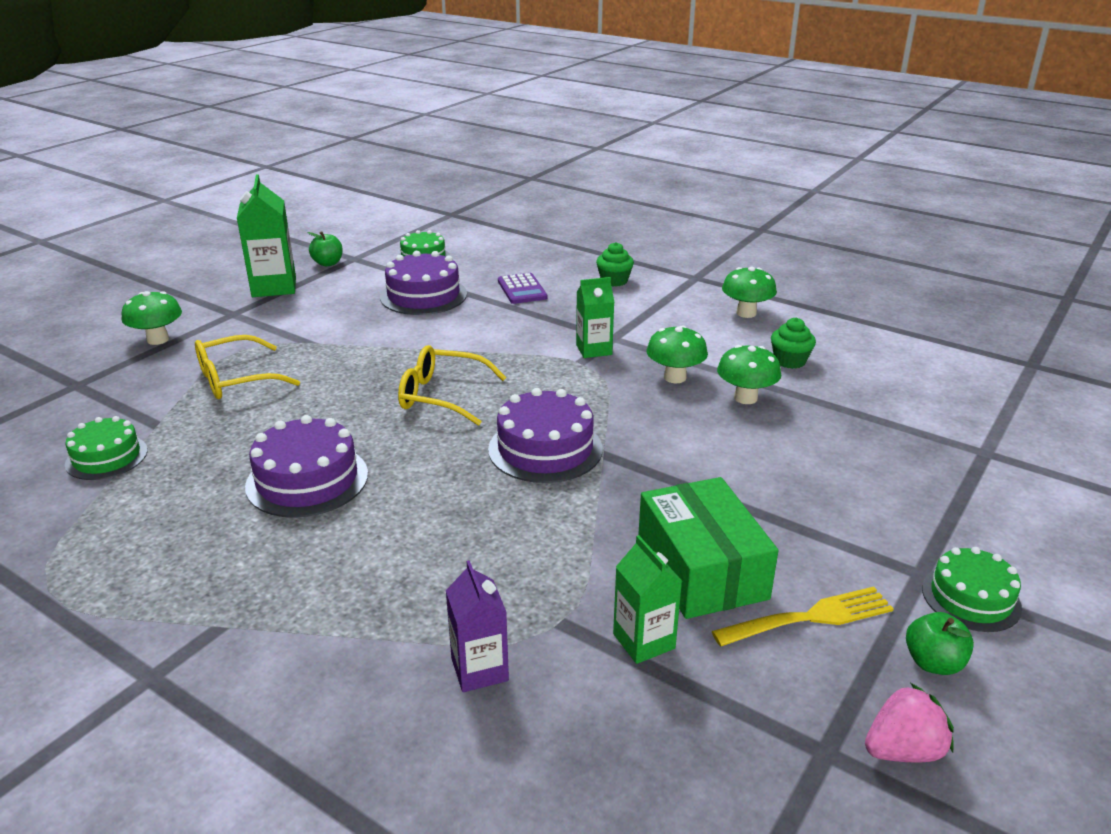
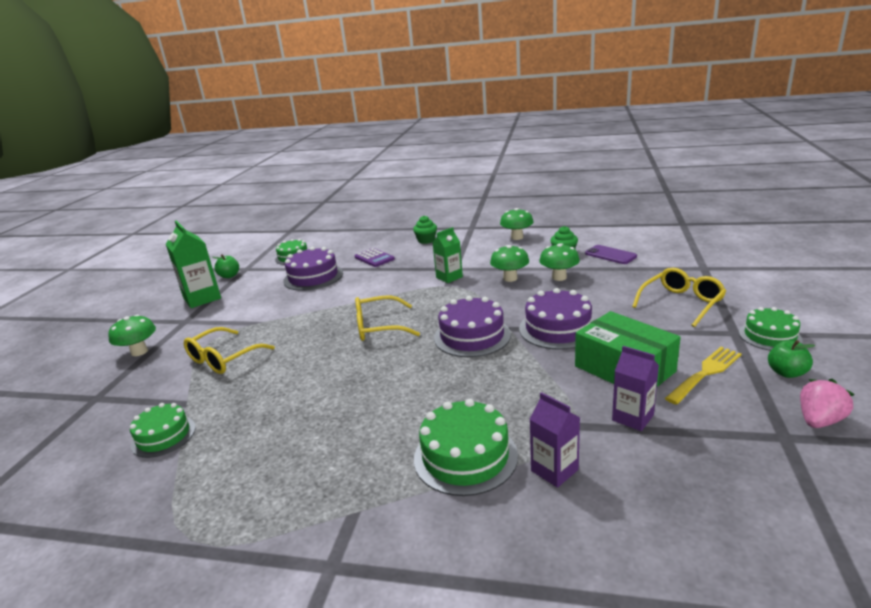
camera: 20 degrees left, 5 degrees down
(307, 480) = (332, 401): purple cake -> purple cake (558, 328)
(393, 609) = (465, 456): none -> green cake
(644, 641) = (632, 417): green carton -> purple carton
(858, 385) = (610, 255): none -> purple phone
(886, 499) = (681, 303): none -> yellow glasses

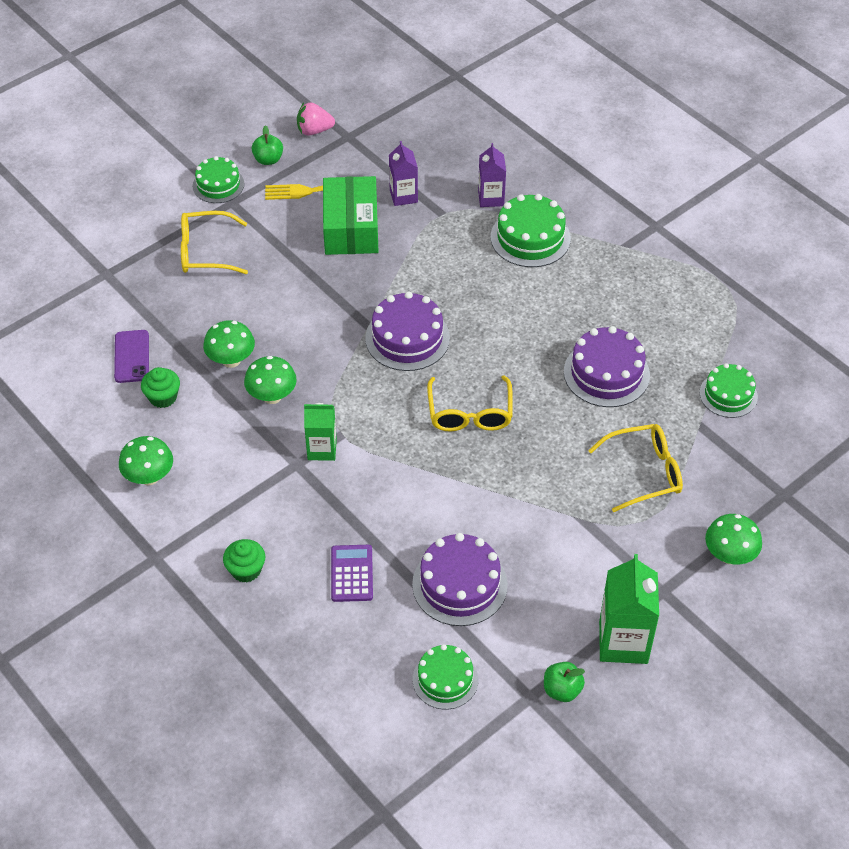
camera: 145 degrees left, 25 degrees up
(379, 327) = (470, 412): yellow glasses -> yellow glasses turned 60 degrees clockwise
(558, 328) = (334, 296): purple cake -> purple cake (606, 373)

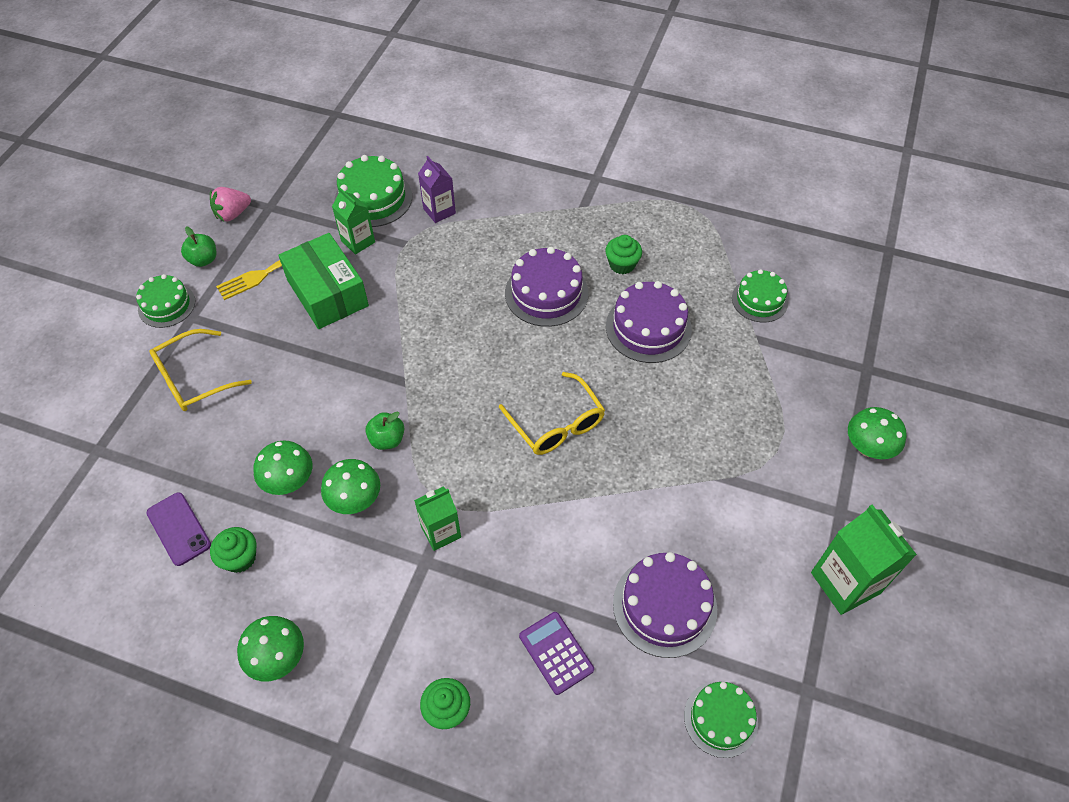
camera: 30 degrees left, 5 degrees up
(403, 196) = (358, 241): purple carton -> green carton
(407, 338) = (450, 377): purple cake -> purple cake (546, 293)
(530, 238) = (498, 232): green cake -> green cake (373, 198)
(562, 690) = (830, 665): green apple -> green apple (387, 439)
(622, 311) = (622, 264): none -> green cupcake
(643, 472) = (744, 406): yellow glasses -> none

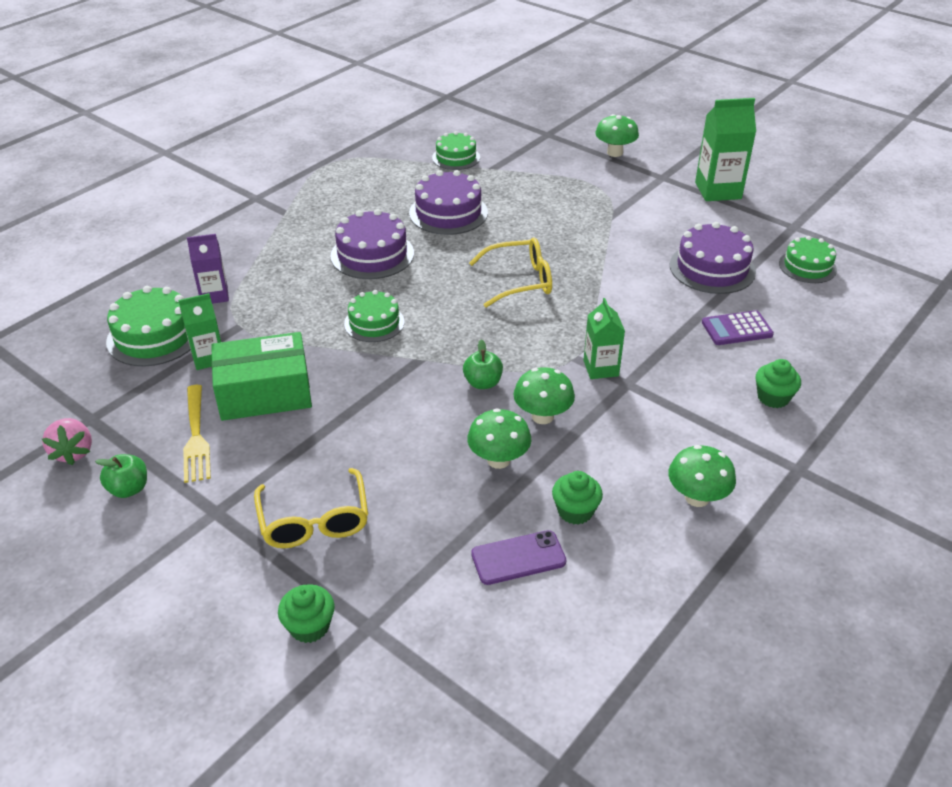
camera: 70 degrees left, 15 degrees down
(166, 305) = (178, 533): green cake -> green cake (374, 323)
(622, 264) = (370, 209): green cupcake -> green cupcake (309, 626)

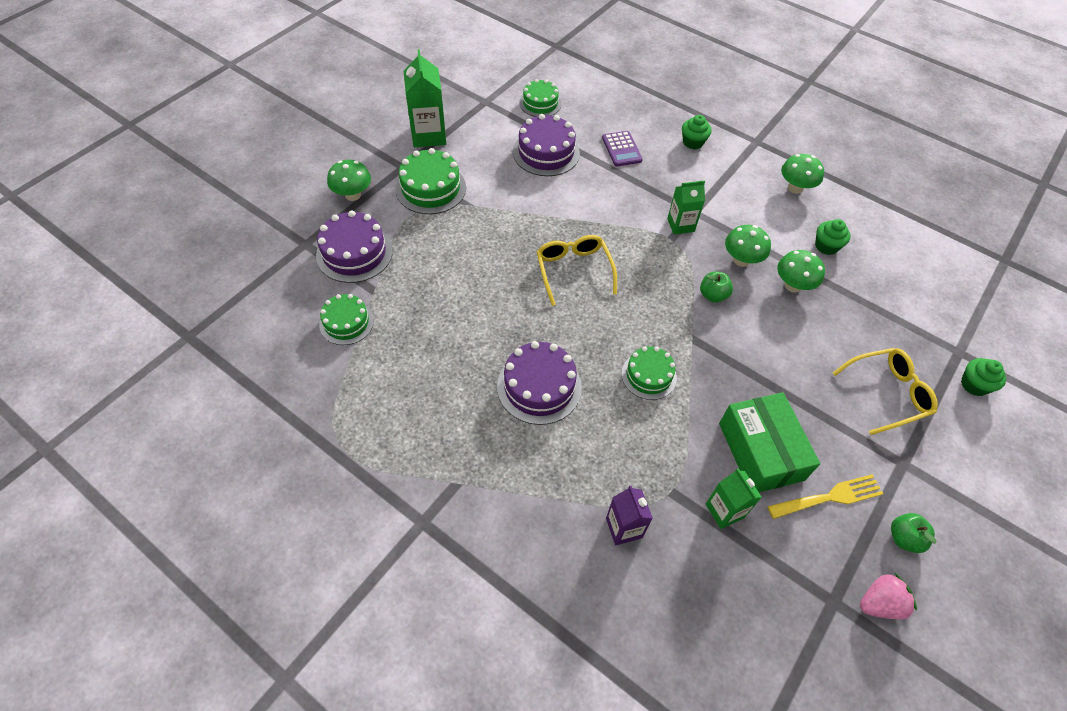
camera: 95 degrees left, 15 degrees up
(154, 336) = (701, 574): green cake -> green cake (431, 188)
(448, 213) = (461, 326): purple cake -> purple cake (354, 253)
(518, 558) = (875, 275): purple phone -> none

